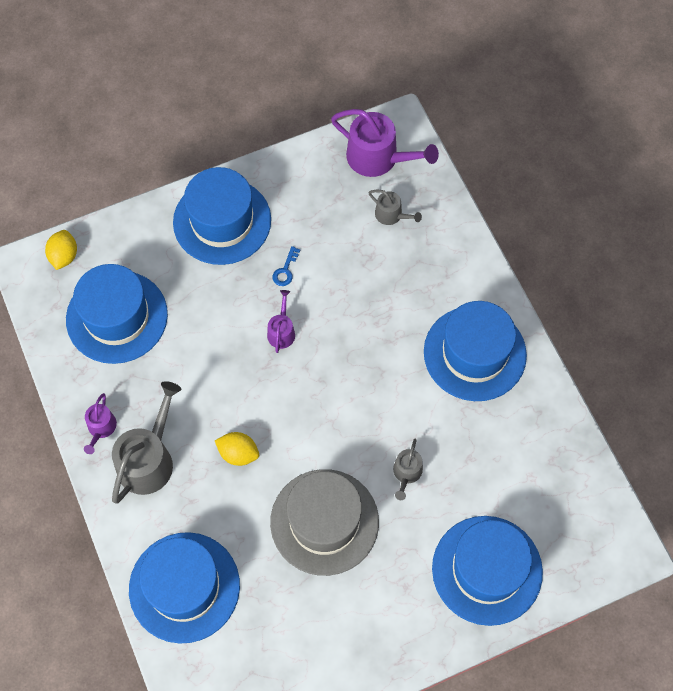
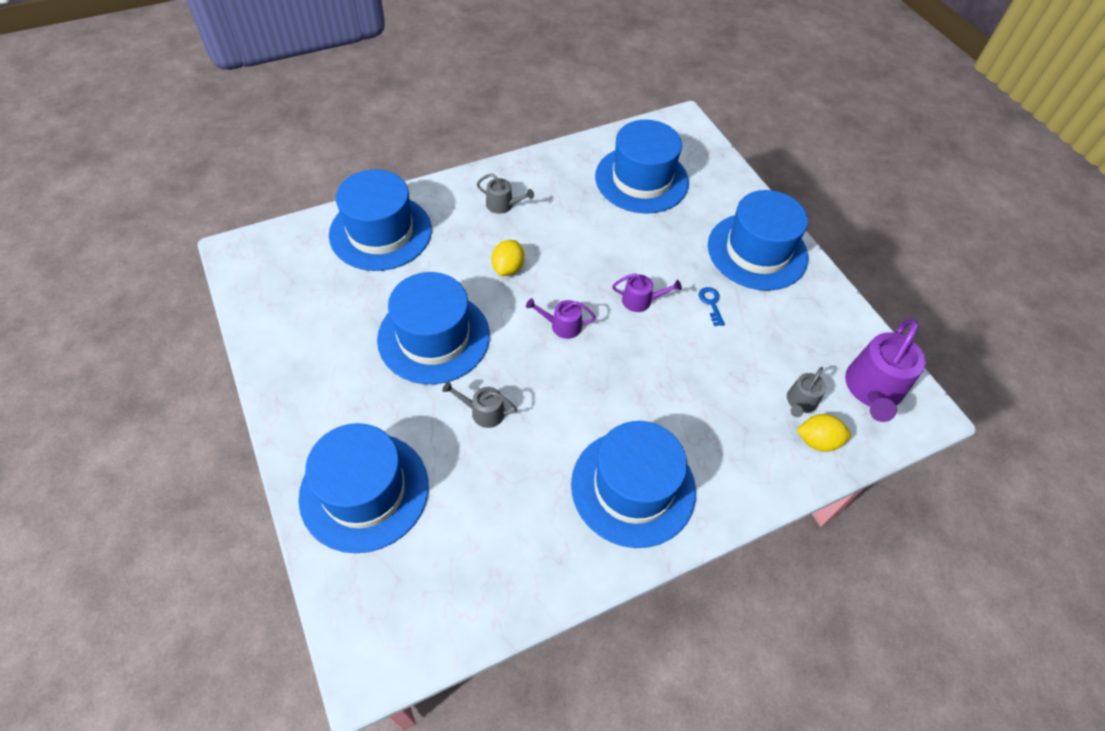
camera: 85 degrees right, 10 degrees down
(64, 256) = (696, 144): yellow lemon -> yellow lemon (817, 441)
(101, 428) = (533, 173): purple watering can -> purple watering can (562, 325)
(148, 459) = (503, 205): grey watering can -> grey watering can, size x0.52
(285, 270) = (711, 303): blue key -> blue key turned 60 degrees clockwise
(324, 522) = (434, 337): grey hat -> blue hat

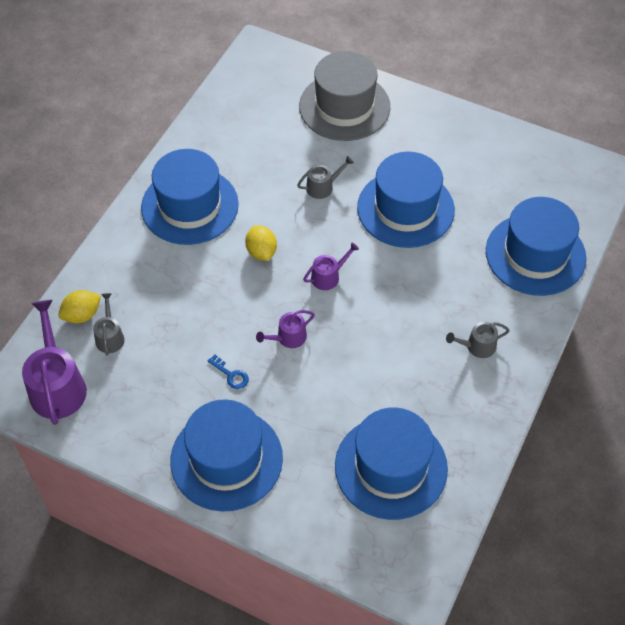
camera: 145 degrees right, 0 degrees up
(364, 491) = (344, 106): blue hat -> grey hat
(508, 268) = (412, 293): yellow lemon -> yellow lemon (261, 252)

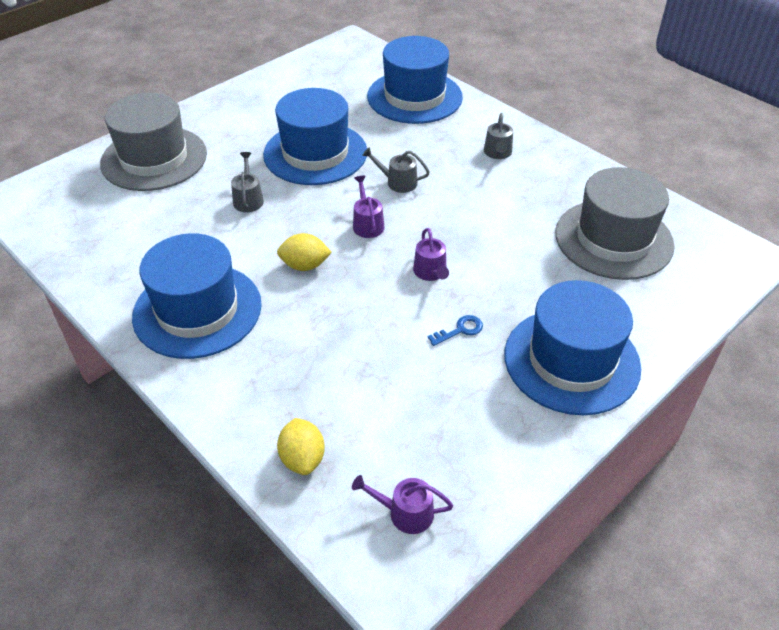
camera: 70 degrees left, 10 degrees down
(57, 386) = (405, 513): purple watering can -> purple watering can, size x0.52
(110, 337) = (353, 434): grey watering can -> grey watering can (398, 182)
(391, 467) = (613, 239): blue hat -> grey hat

